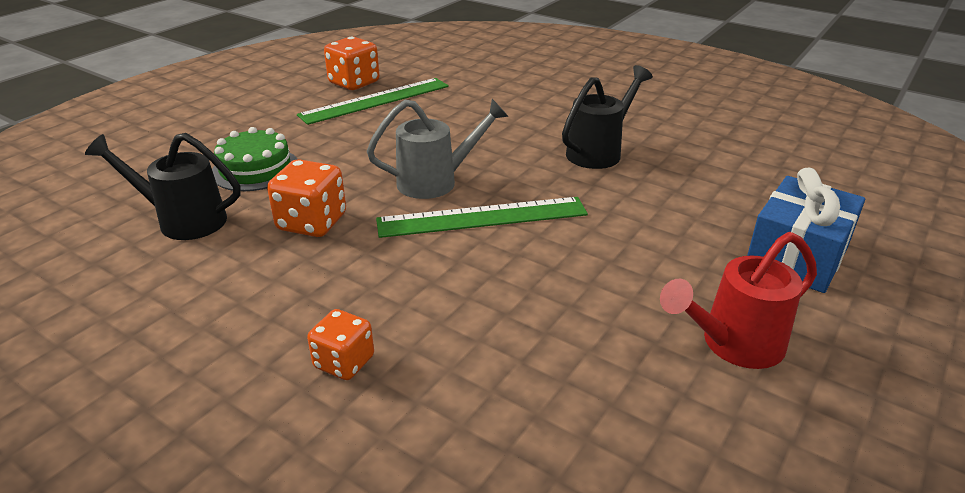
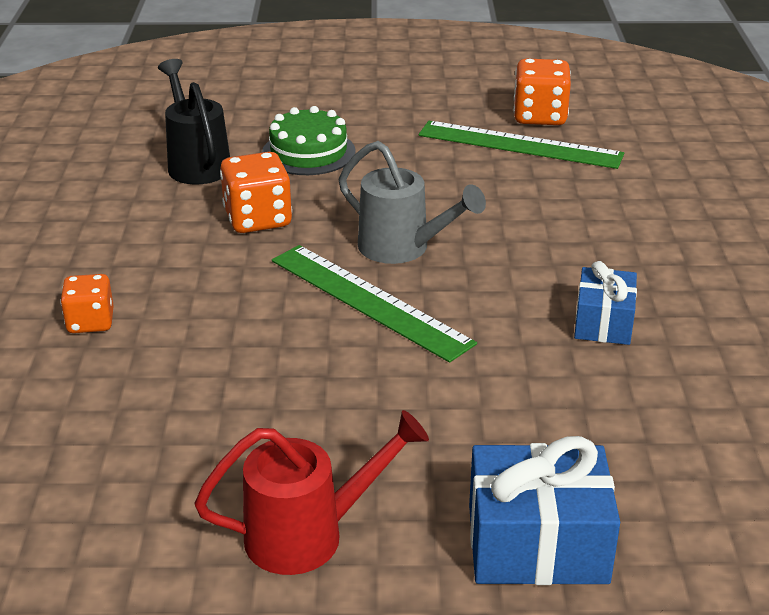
camera: 55 degrees right, 0 degrees up
(599, 152) = (603, 322): black watering can -> blue gift
(733, 344) = (308, 535): red watering can -> red watering can turned 135 degrees clockwise

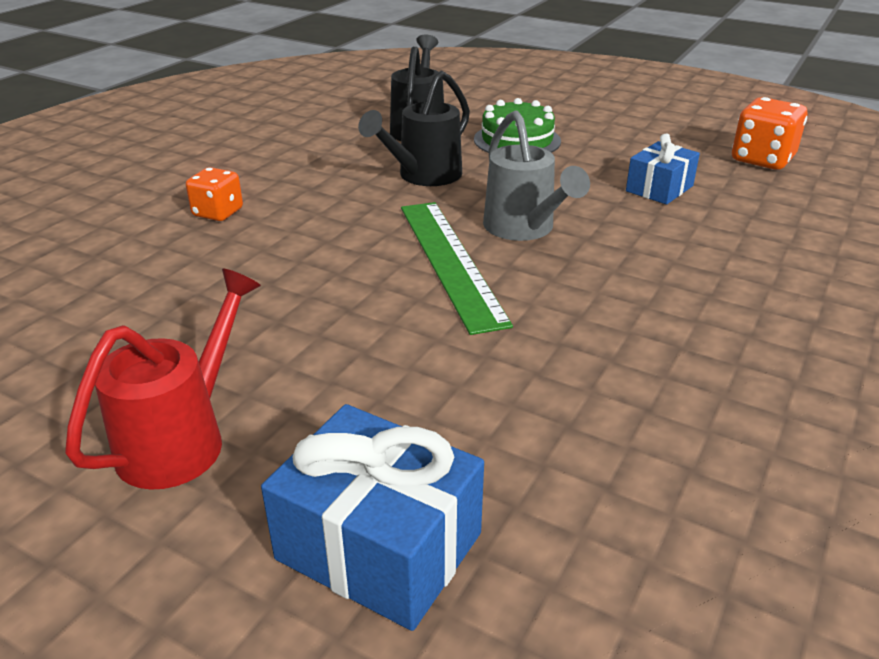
camera: 30 degrees right, 0 degrees up
(258, 219) = (423, 176): orange dice -> black watering can
(308, 535) = (182, 439): red watering can -> red watering can turned 75 degrees counterclockwise
(519, 145) = (720, 177): green ruler -> none
(603, 322) = (666, 350): blue gift -> blue gift (659, 188)

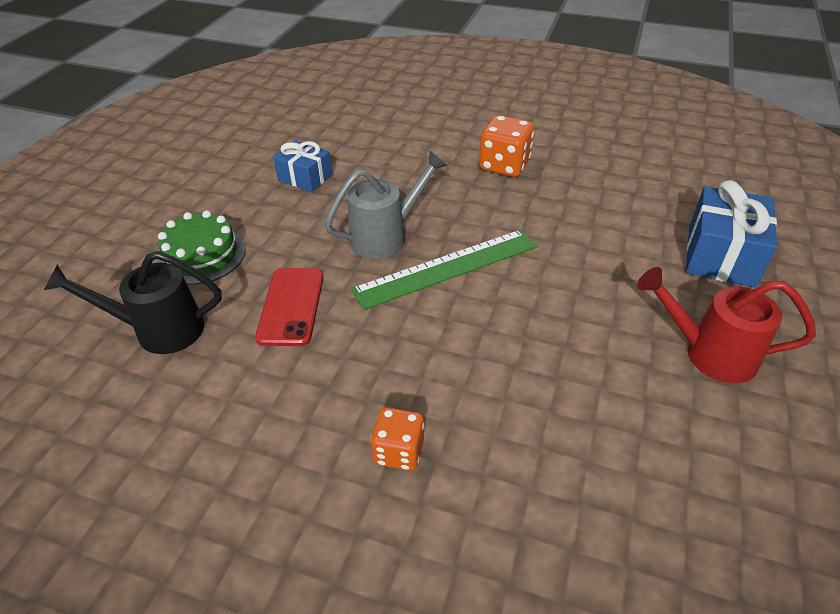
camera: 100 degrees left, 10 degrees up
(423, 176) = (291, 306): black watering can -> red phone
(762, 159) = (249, 134): orange dice -> orange dice (504, 166)

